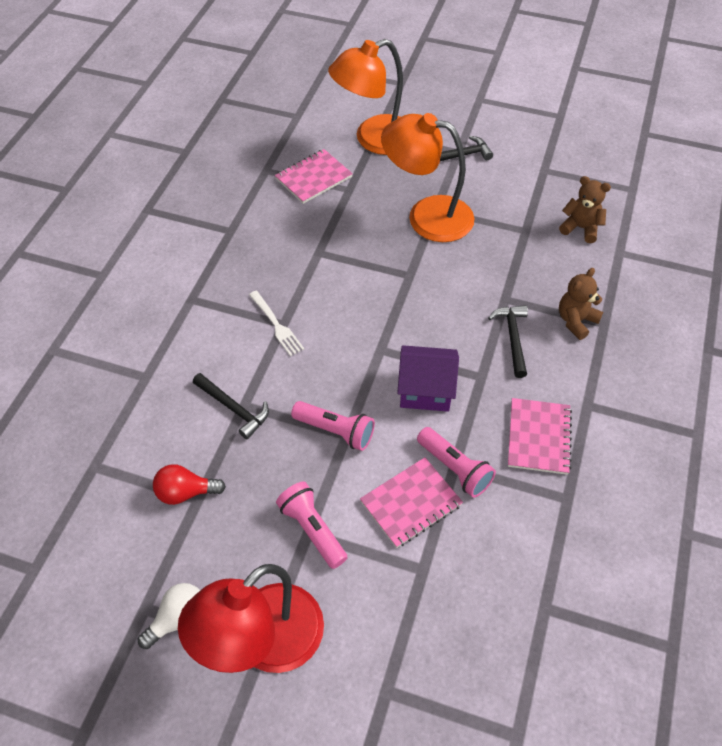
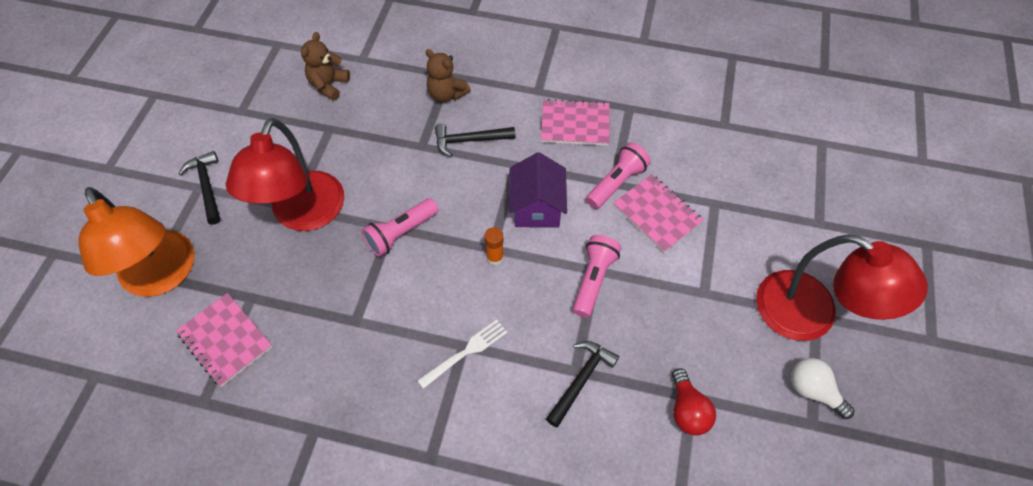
camera: 95 degrees left, 5 degrees up
(312, 529) = (699, 289): pink flashlight -> pink flashlight (401, 233)
(370, 351) = (495, 257): none -> orange glue stick
(427, 216) = (303, 215): orange lamp -> red lamp

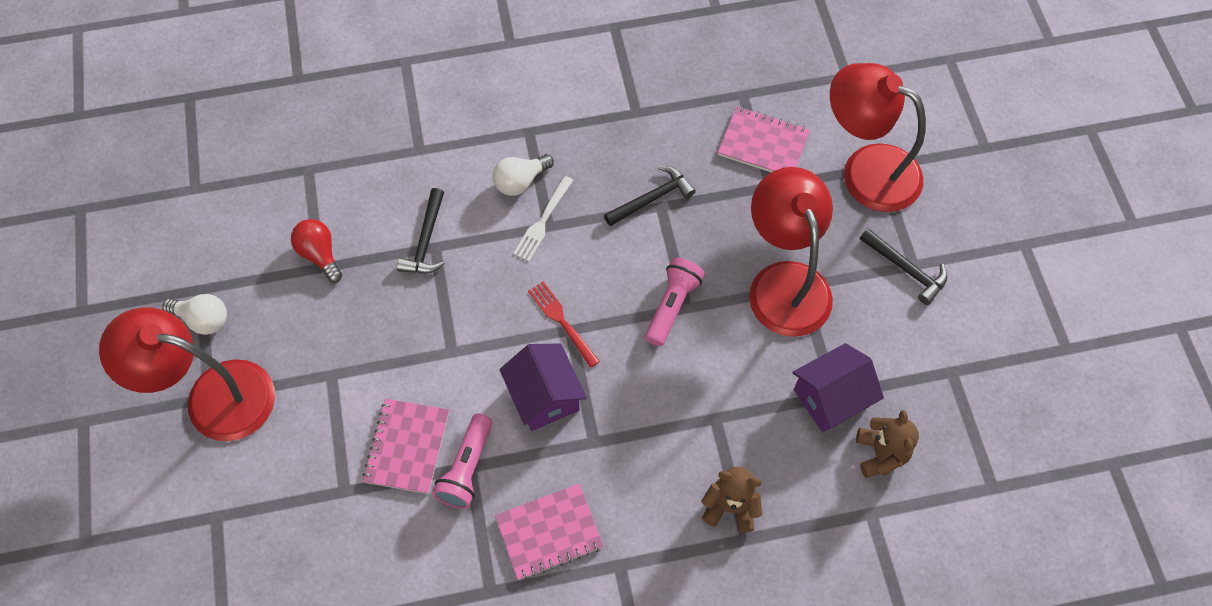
camera: 155 degrees right, 5 degrees up
(162, 276) = (866, 170): orange lamp -> red lamp
(334, 127) = (830, 398): none -> purple house
(466, 403) = (520, 181): none -> white light bulb
(470, 140) = (664, 450): black hammer -> black hammer (652, 198)
(495, 257) = (562, 321): orange glue stick -> red fork
(593, 280) = (450, 340): pink flashlight -> none
(657, 214) = (407, 447): pink notebook -> pink notebook turned 75 degrees clockwise

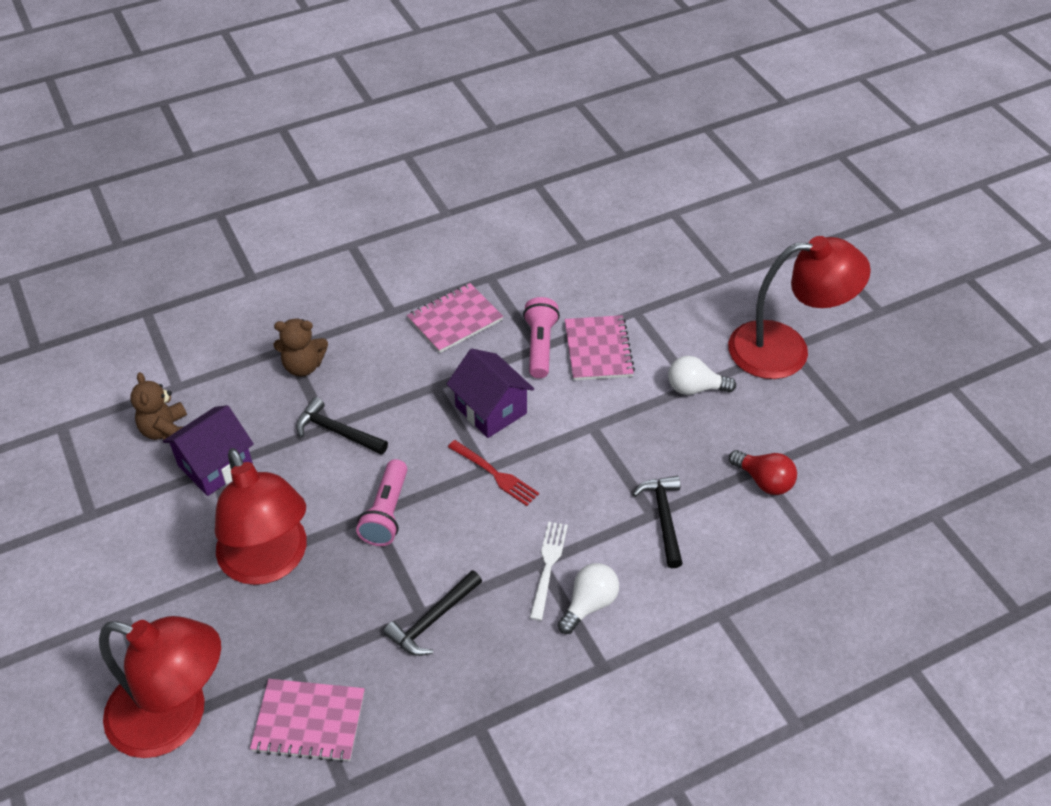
camera: 165 degrees right, 15 degrees down
(203, 319) = (836, 402): white light bulb -> white light bulb (694, 388)
(906, 269) = (132, 607): black hammer -> black hammer (337, 432)

